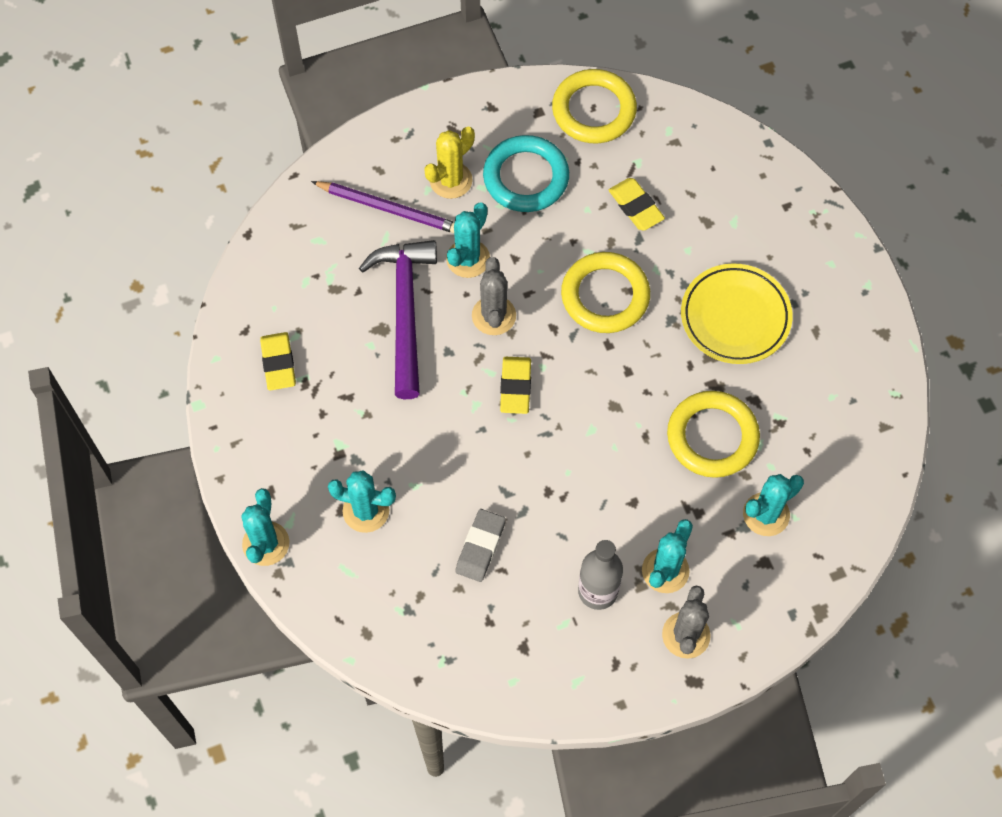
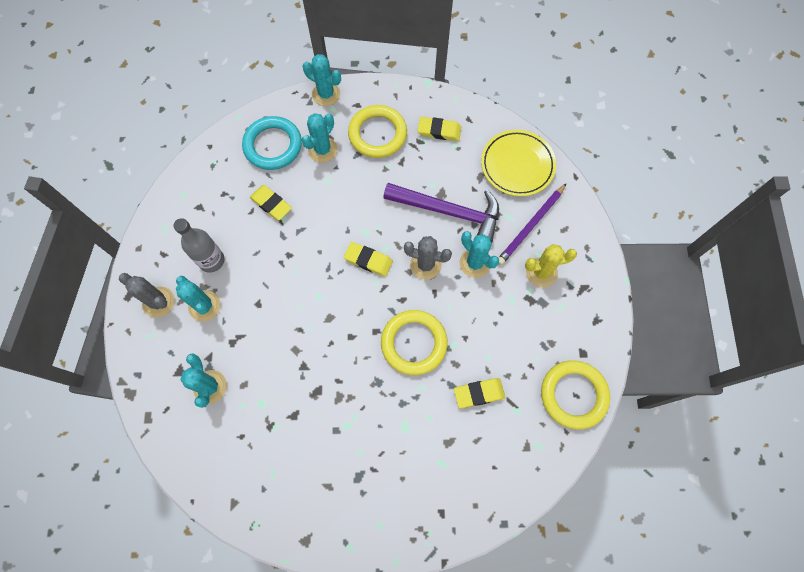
camera: 110 degrees right, 5 degrees up
(451, 180) = (541, 272): yellow cactus -> yellow cactus turned 75 degrees counterclockwise
(480, 547) = (271, 204): grey eraser -> yellow eraser
(526, 177) = (528, 324): turquoise ring -> turquoise ring (273, 145)
(712, 437) = (280, 374): yellow ring -> yellow ring (377, 134)
(735, 317) = (362, 429): yellow plate -> yellow plate (517, 165)

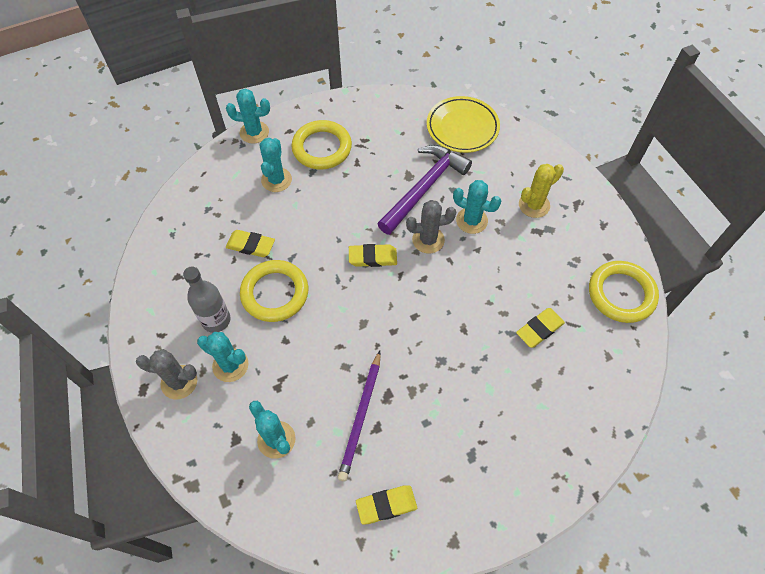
camera: 25 degrees left, 10 degrees down
(273, 145) = (225, 194): turquoise ring -> none
(414, 343) = (455, 311): yellow ring -> yellow ring (275, 293)
(439, 131) = (377, 125): yellow eraser -> yellow eraser (386, 505)
(449, 212) = (425, 187): purple hammer -> purple hammer turned 45 degrees counterclockwise
(530, 226) = (502, 171): purple pencil -> purple pencil (361, 417)

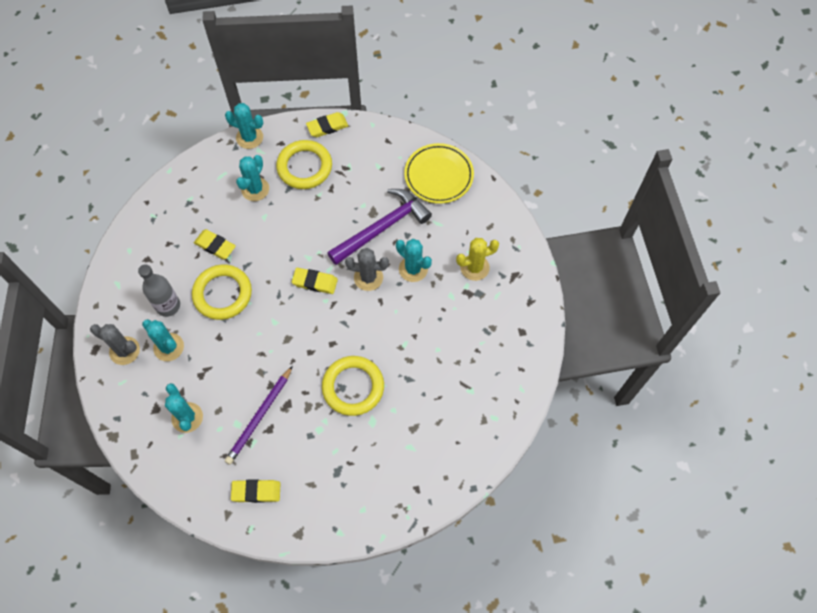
camera: 15 degrees right, 5 degrees up
(539, 329) = (434, 382): yellow eraser -> yellow eraser (327, 127)
(621, 294) = (518, 369): yellow ring -> yellow ring (353, 387)

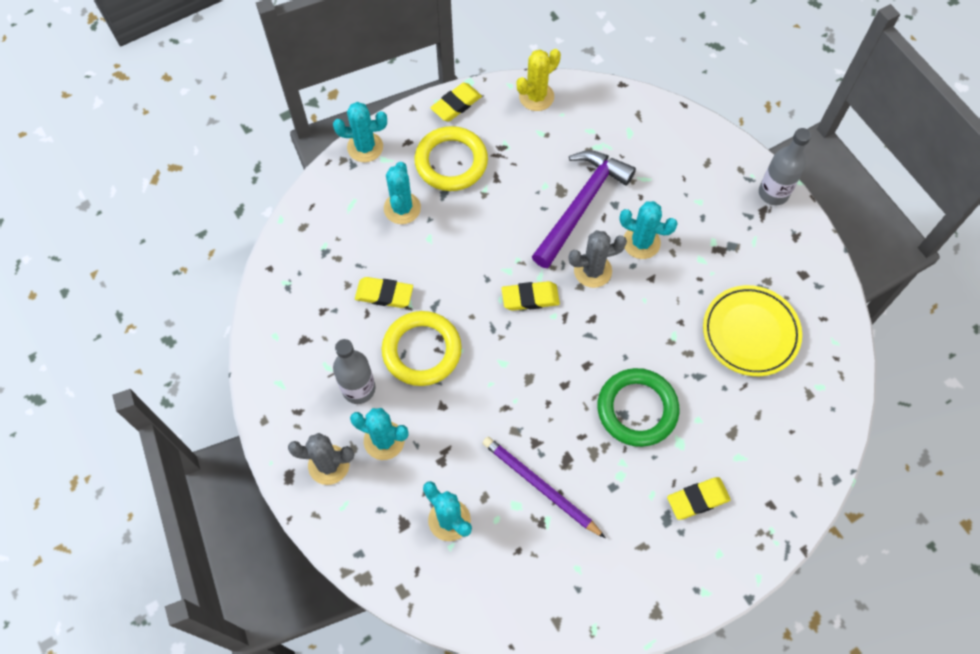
camera: 20 degrees left, 0 degrees up
(256, 491) = (579, 580): yellow eraser -> yellow eraser (697, 499)
(259, 417) = (540, 486): purple pencil -> purple pencil turned 120 degrees clockwise
(353, 387) = (637, 409): yellow ring -> green ring
(438, 176) = (619, 122): yellow plate -> yellow plate (750, 333)
(474, 267) = (713, 217): yellow cactus -> yellow cactus (536, 97)
(528, 264) = (773, 193): none -> grey bottle

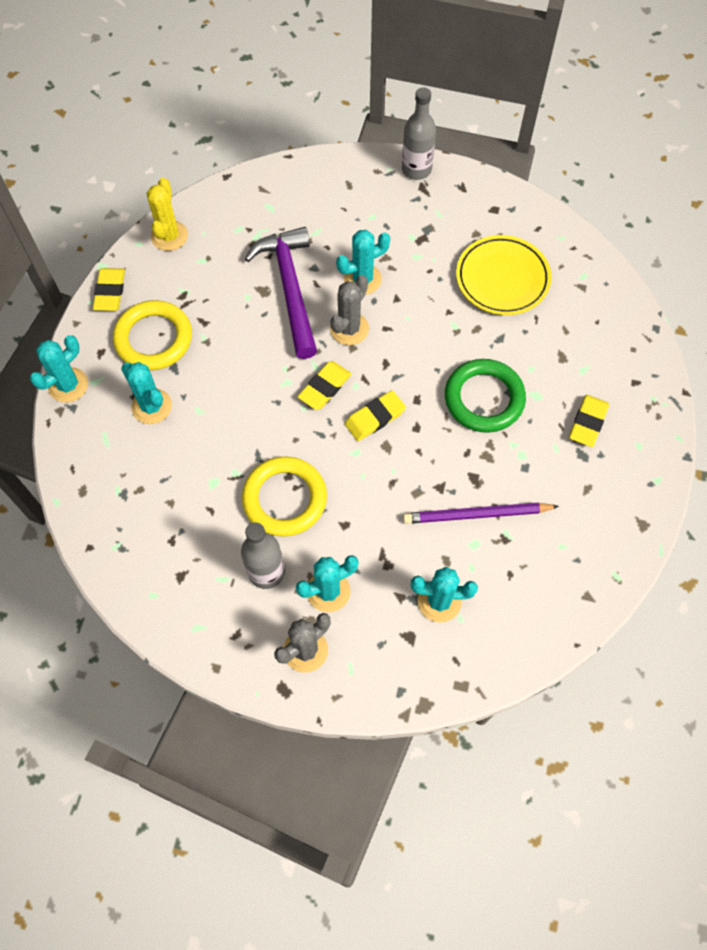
camera: 45 degrees left, 0 degrees up
(384, 294) = (209, 483): yellow eraser -> yellow eraser (375, 418)

